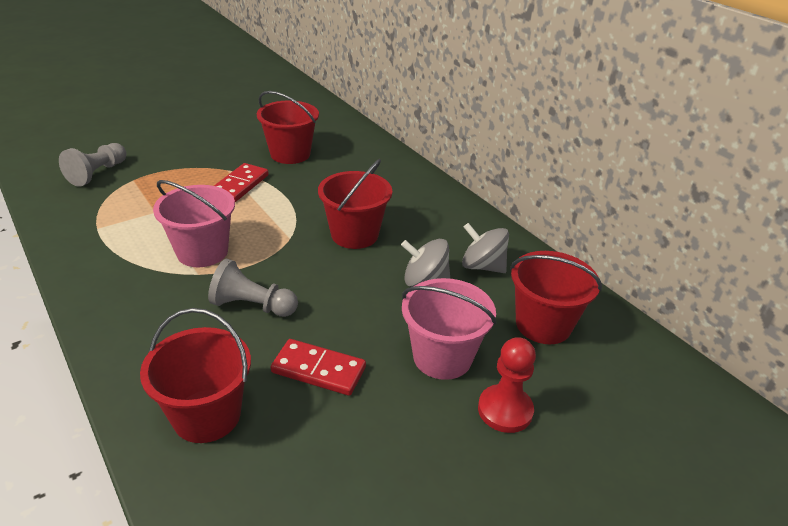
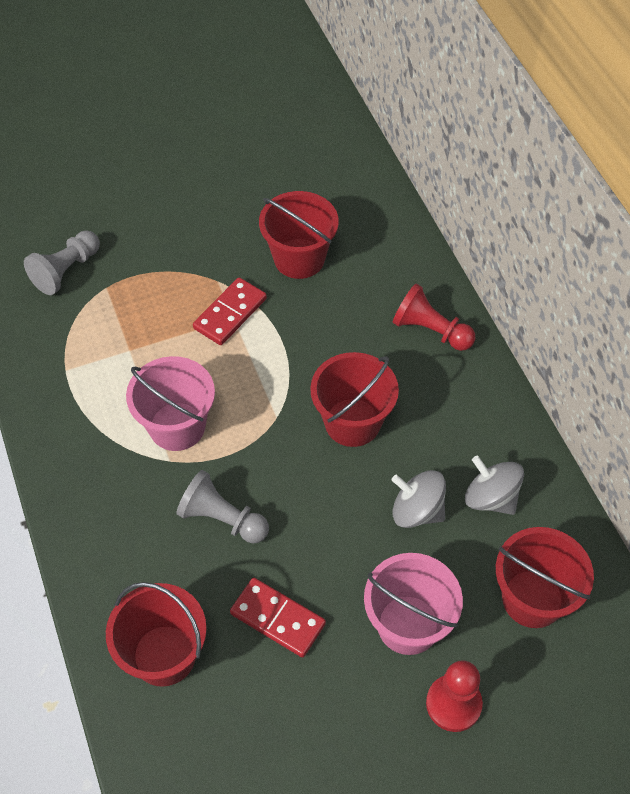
camera: 15 degrees right, 20 degrees up
(401, 181) = (430, 330): none -> red pawn

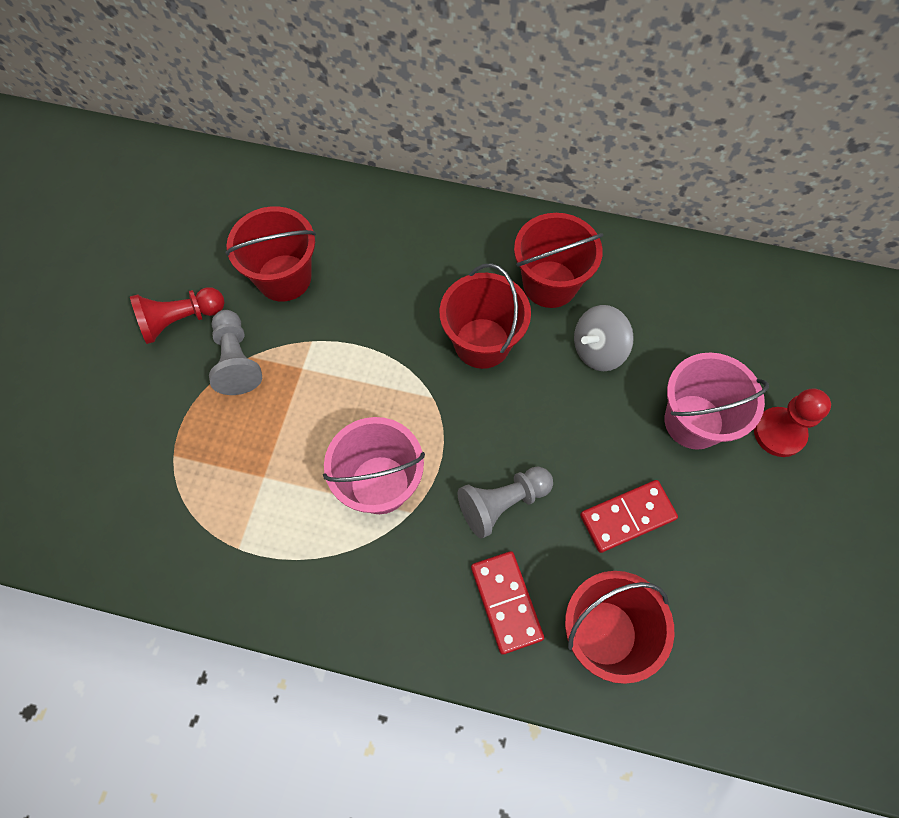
camera: 55 degrees left, 10 degrees up
(66, 271) = (121, 481): grey pawn -> grey pawn (236, 360)
(230, 313) = (295, 368): red domino -> red domino (506, 602)
(430, 330) = (438, 231): red pawn -> red pawn (180, 320)
(490, 498) = (622, 292): grey spinning top -> none
(532, 599) = (725, 322): red bucket -> red bucket (550, 284)

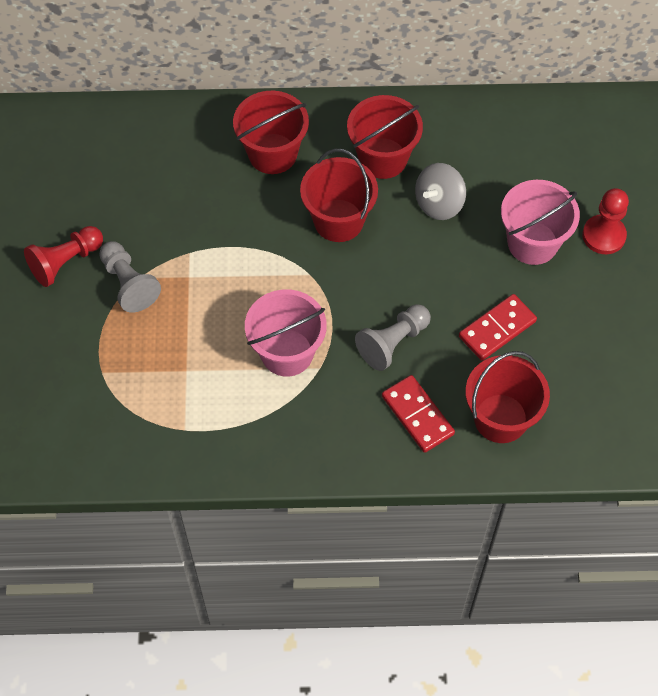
camera: 15 degrees left, 5 degrees down
(284, 278) = (146, 205): red bucket -> red bucket (272, 154)

